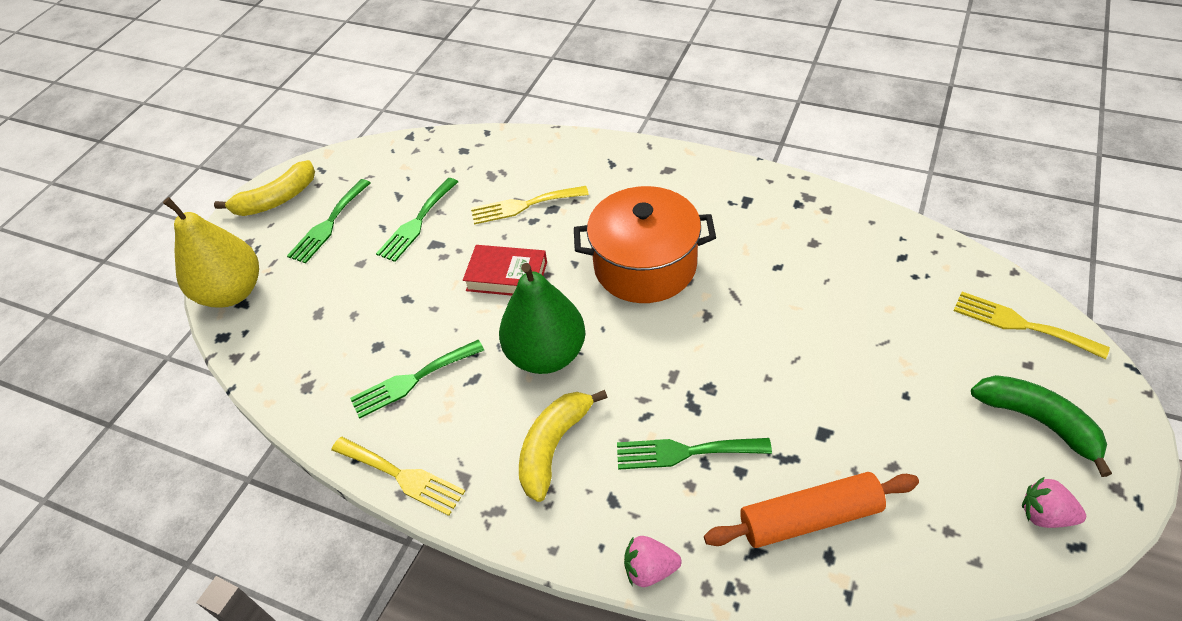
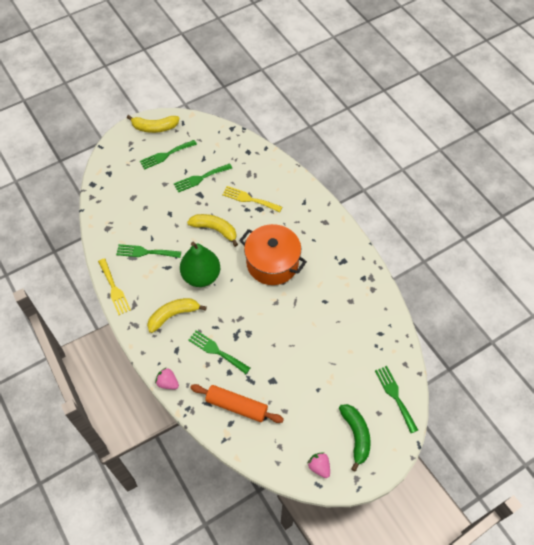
camera: 30 degrees right, 10 degrees up
(232, 292) = (108, 165): yellow pear -> none
(507, 276) = (215, 229): red book -> yellow banana
(1021, 324) = (395, 396): yellow fork -> green fork

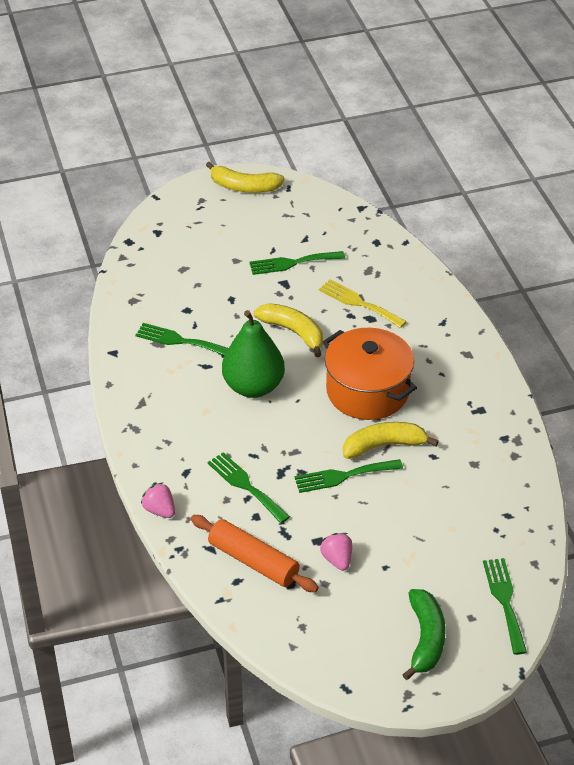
camera: 15 degrees right, 15 degrees down
(114, 289) = (118, 377): yellow fork -> none
(166, 155) = (249, 224): green fork -> green fork (343, 476)
(173, 315) = (195, 428): yellow banana -> yellow banana (384, 445)
(319, 467) = (354, 666): pink strawberry -> pink strawberry (337, 559)

